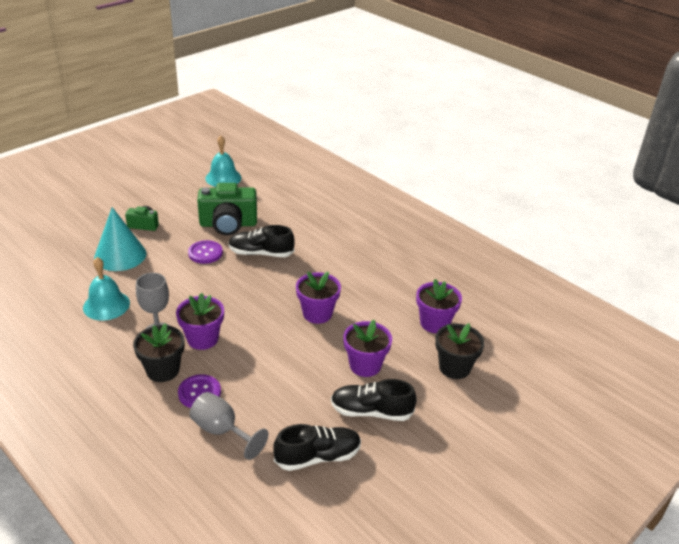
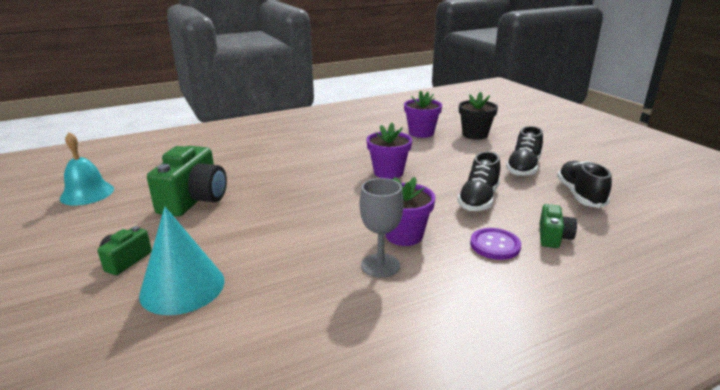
camera: 70 degrees left, 10 degrees down
(106, 305) = (298, 307): turquoise bell -> none
(163, 370) = (453, 267): black flower pot -> none
(205, 253) = (239, 219): purple button -> none
(222, 431) = (553, 237): grey goblet -> green camera
(261, 253) = (270, 187): black shoe -> black shoe (478, 199)
(365, 365) = (466, 162): purple flower pot -> none

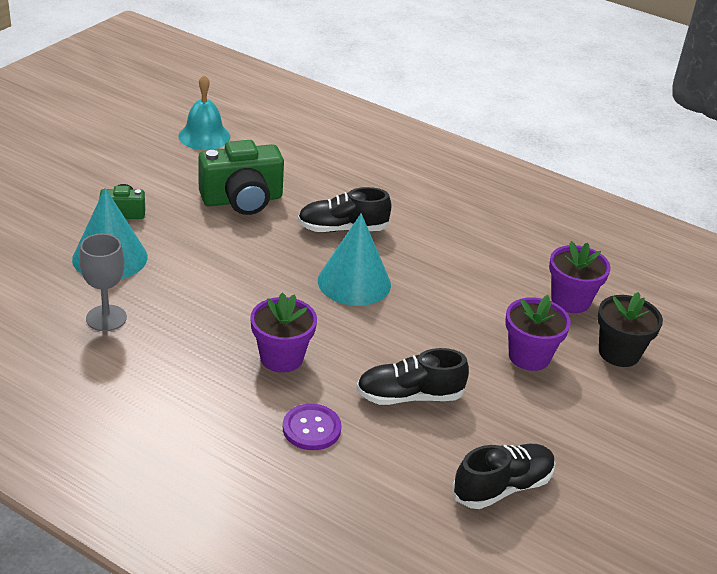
camera: 55 degrees right, 10 degrees up
(343, 185) = (354, 282): none -> turquoise cone
(380, 265) = (216, 357): grey goblet -> grey goblet (106, 318)
(388, 172) = (418, 306): purple flower pot -> purple flower pot (529, 356)
(523, 168) = (542, 421): black shoe -> black shoe (342, 229)
(553, 237) = (365, 473): green camera -> none

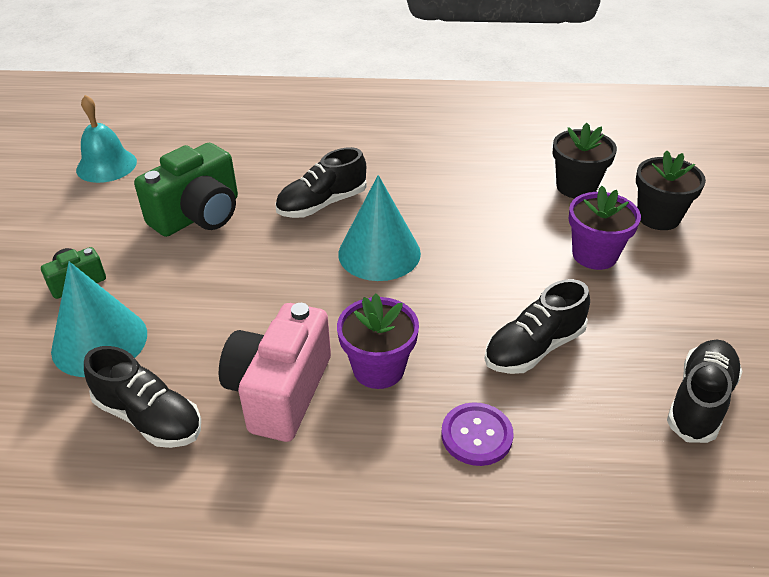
camera: 25 degrees left, 5 degrees up
(106, 318) = (149, 417): grey goblet -> black shoe
(202, 341) = (280, 391): none -> pink camera
(570, 300) = (576, 187): purple flower pot -> black flower pot

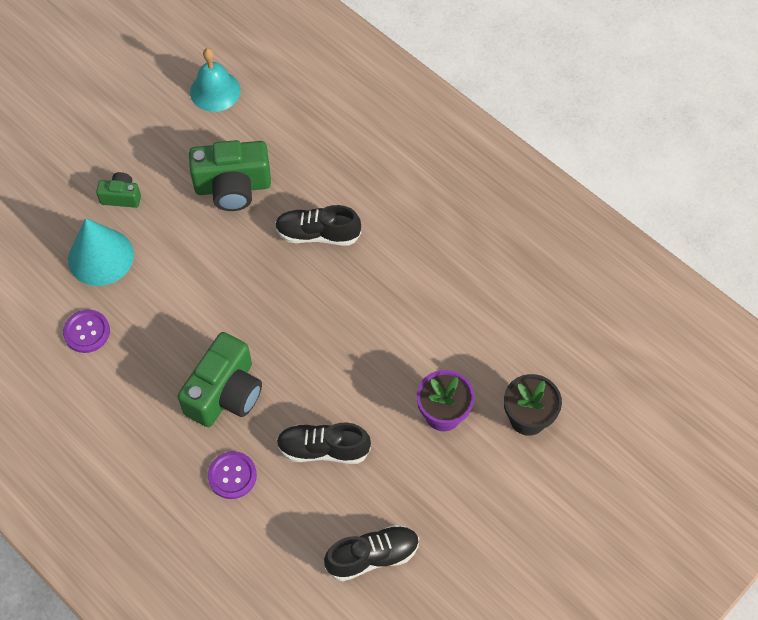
camera: 40 degrees right, 20 degrees up
(149, 417) = (87, 332): black shoe -> purple button
(280, 391) = (162, 367): pink camera -> none
(378, 369) = (225, 393): purple flower pot -> green camera
(379, 253) = (311, 306): turquoise cone -> none
(576, 187) = (506, 348): black flower pot -> none

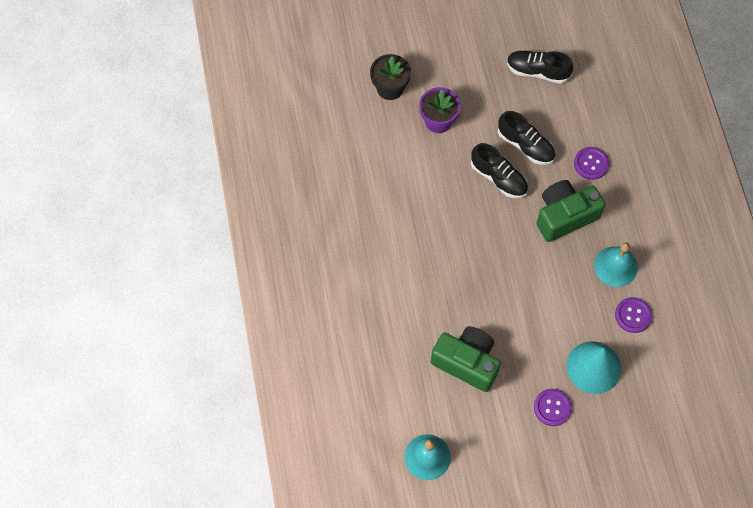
camera: 145 degrees left, 5 degrees up
(121, 197) = (552, 407): green camera -> purple button
(135, 372) = (615, 266): none -> turquoise bell
(318, 234) = (432, 287): black shoe -> black shoe (498, 178)

